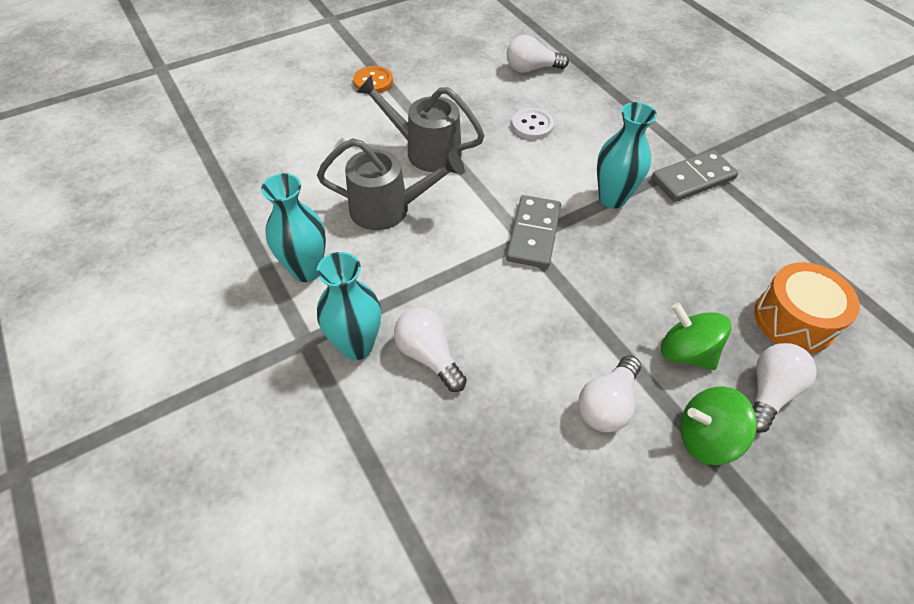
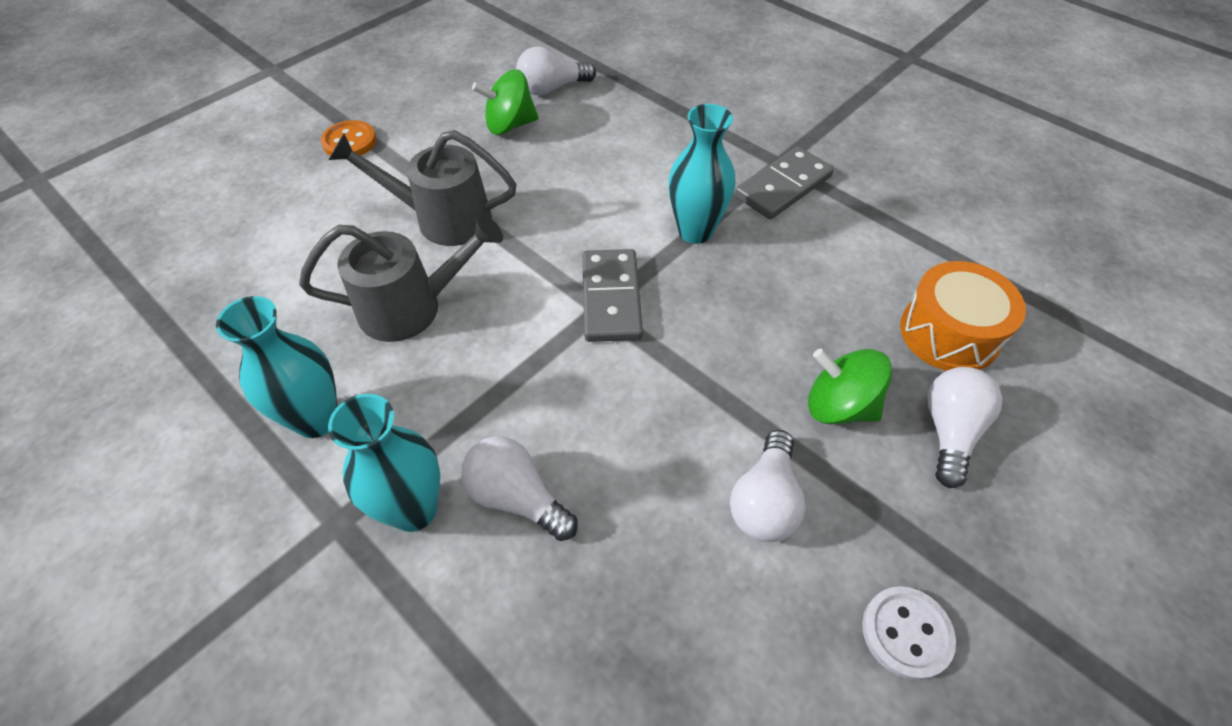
camera: 15 degrees left, 0 degrees up
(532, 125) = (572, 159): white button -> white button (906, 633)
(706, 437) = (895, 511): green spinning top -> green spinning top (510, 125)

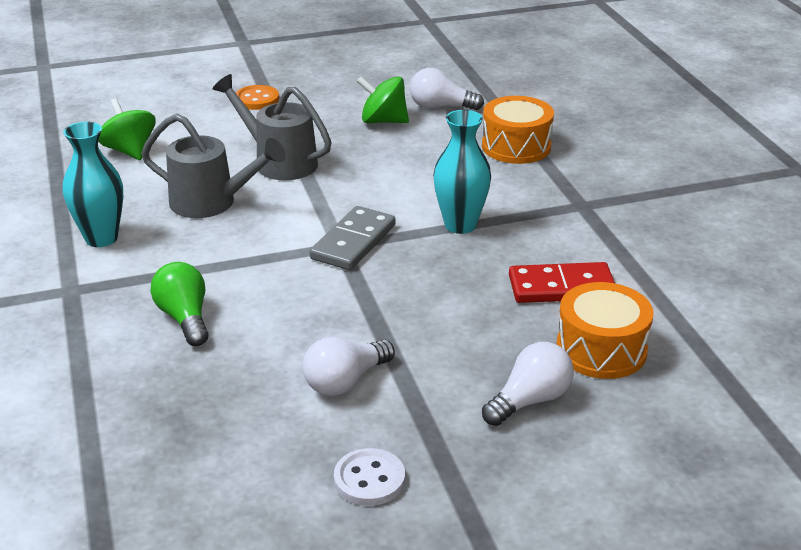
camera: 30 degrees right, 20 degrees down
(414, 510) = (118, 300): turquoise vase -> none
(516, 497) = (184, 318): white light bulb -> green light bulb
(663, 113) = (516, 146): none -> orange drum
(783, 186) = (566, 220): grey domino -> none
(839, 406) = (458, 356): green spinning top -> green spinning top (130, 151)
(850, 271) = (561, 287): none -> red domino

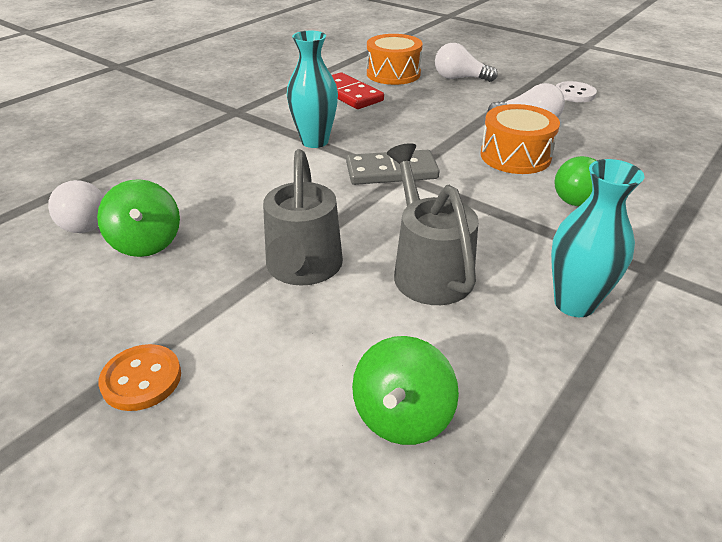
camera: 125 degrees left, 5 degrees up
(516, 146) = (155, 157): orange drum -> orange drum (515, 156)

